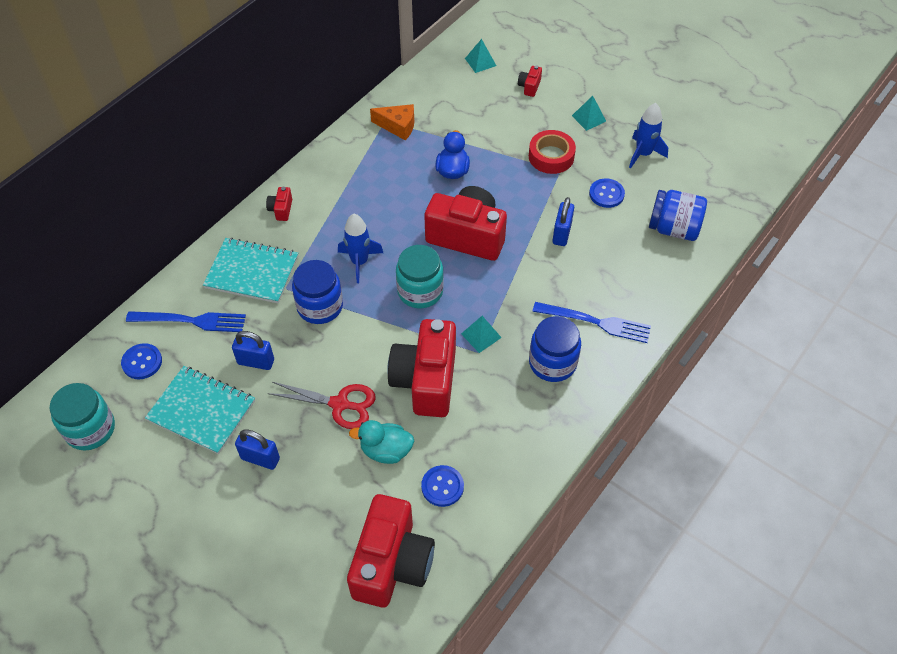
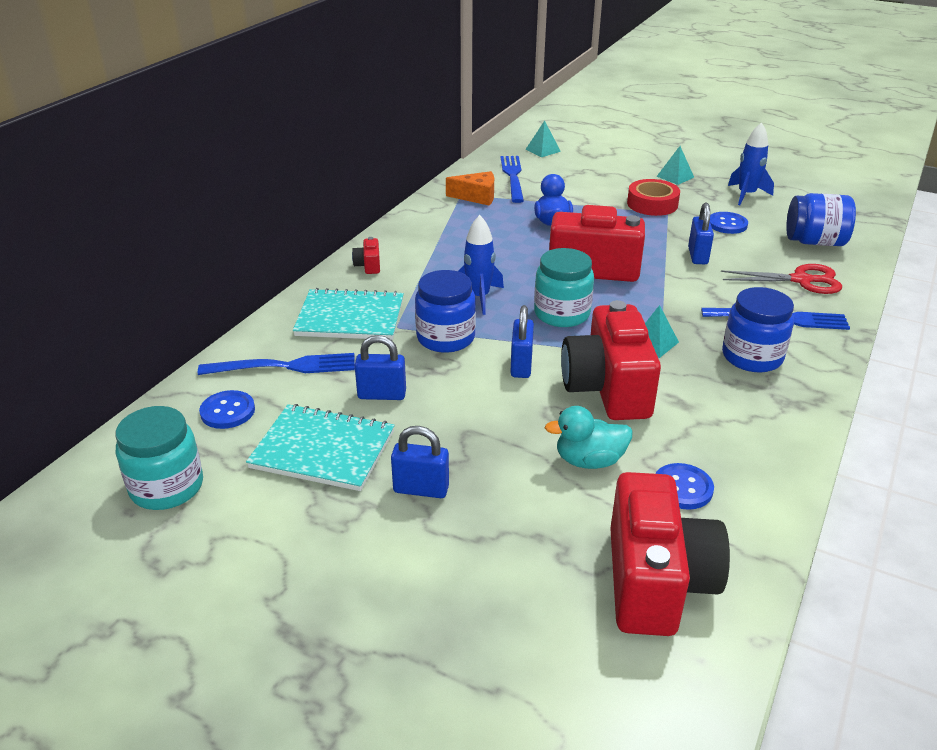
camera: 10 degrees left, 20 degrees down
(339, 404) = (507, 422): red scissors -> red scissors (801, 280)
(368, 346) = (521, 365): none -> blue padlock
(439, 99) = (512, 176): none -> blue fork
(529, 87) = (602, 162): red camera -> none

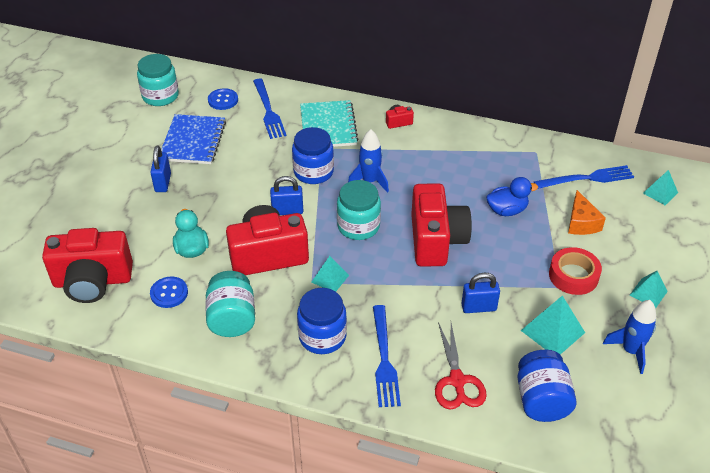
camera: 80 degrees right, 10 degrees up
(323, 450) = (193, 141): turquoise notebook -> blue notebook
(382, 395) = (246, 154): blue padlock -> none
(477, 197) = (535, 161): orange cheese -> orange cheese (581, 223)
(727, 224) = (552, 331): blue button -> turquoise pyramid
(729, 427) = (232, 319): none -> turquoise jar

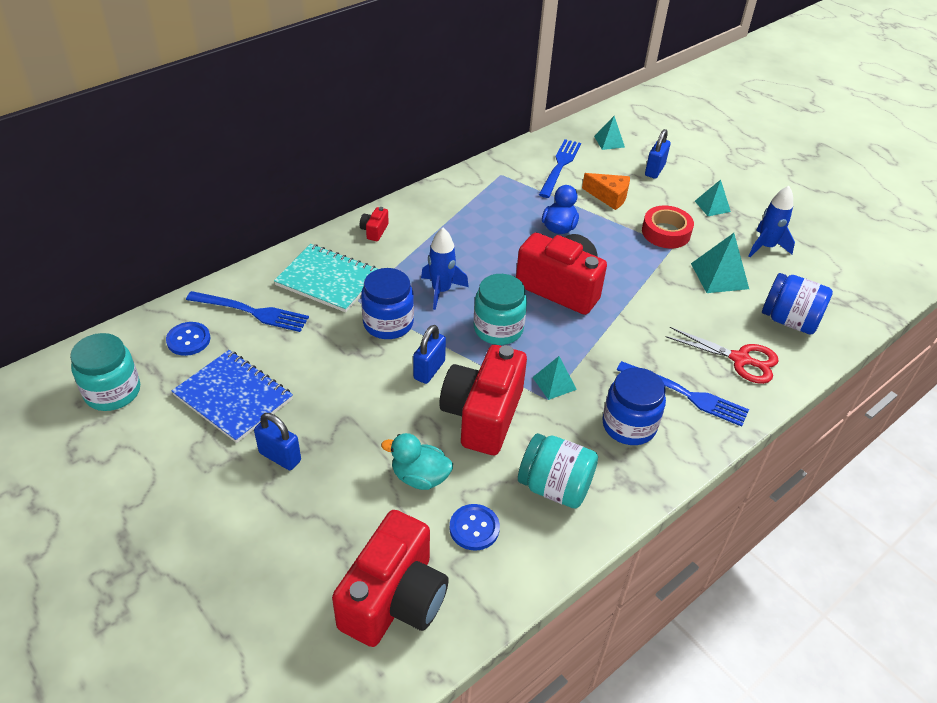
camera: 60 degrees left, 0 degrees up
(478, 307) = (663, 303): blue padlock -> blue padlock (654, 170)

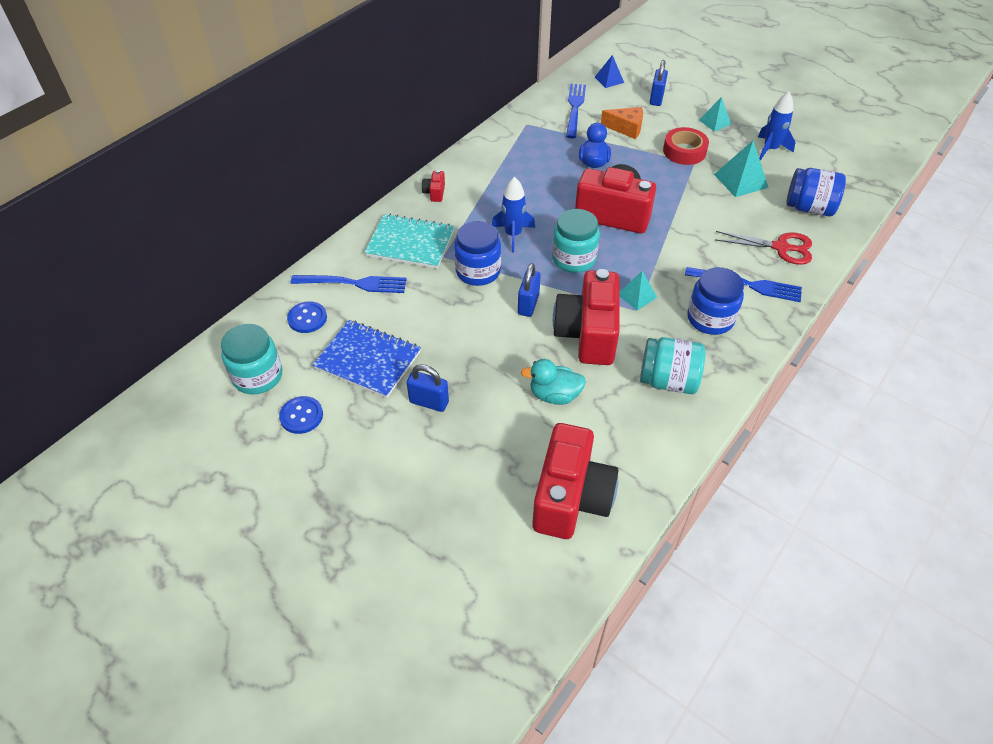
camera: 10 degrees left, 5 degrees up
(474, 528) = (615, 427): blue button -> blue button (301, 416)
(609, 141) = (609, 79): turquoise pyramid -> blue pyramid

